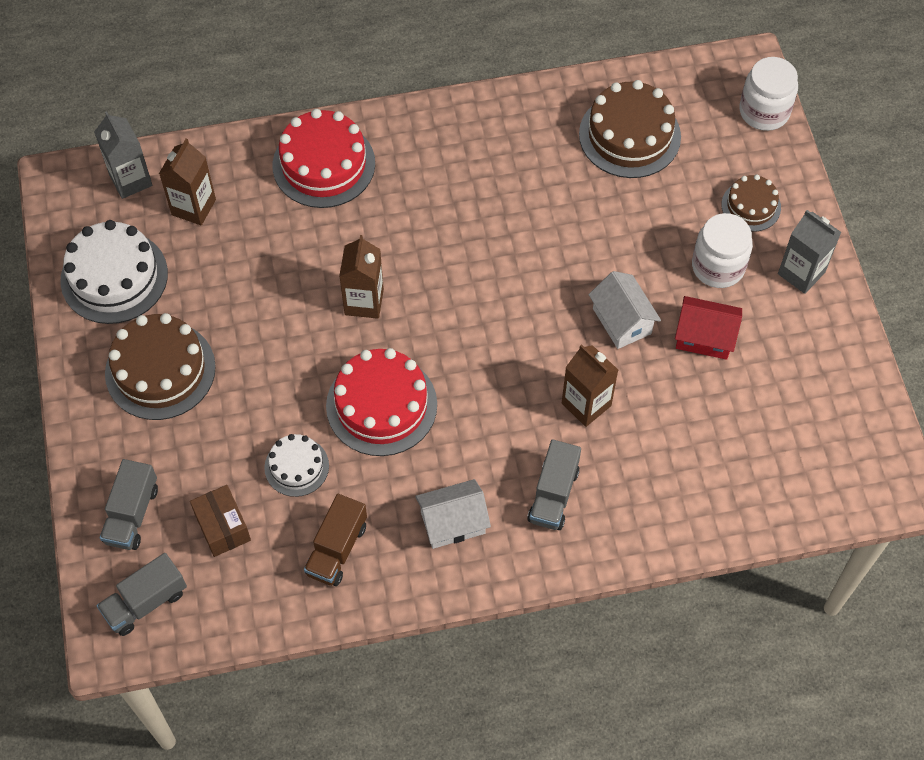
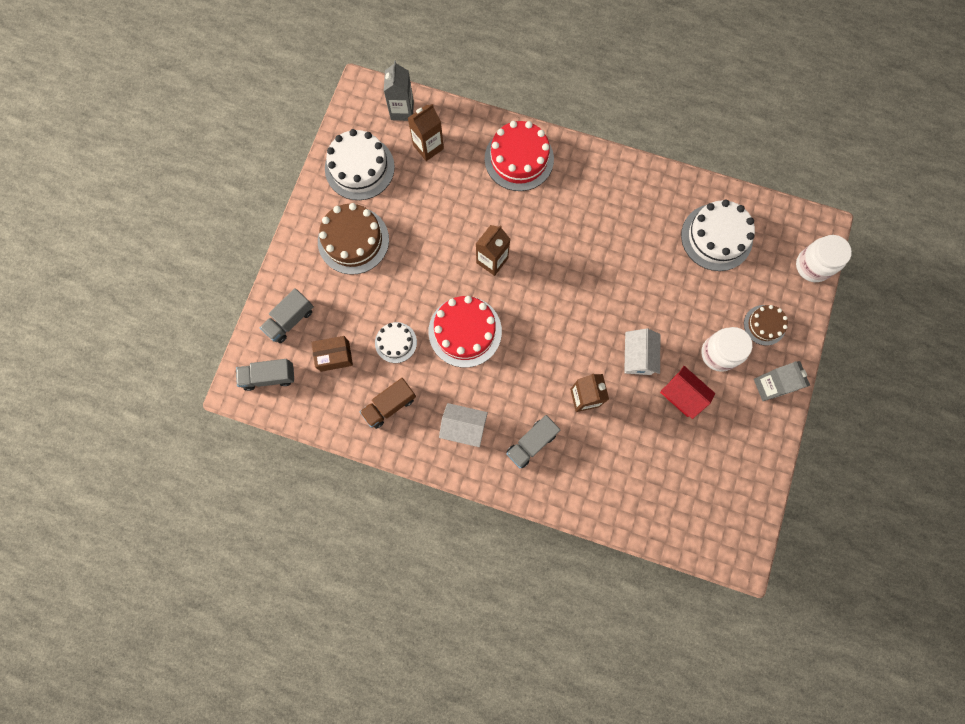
camera: 30 degrees right, 15 degrees up
(222, 527) = (334, 356): brown box -> brown box turned 75 degrees clockwise
(629, 135) = (716, 237): brown cake -> white cake

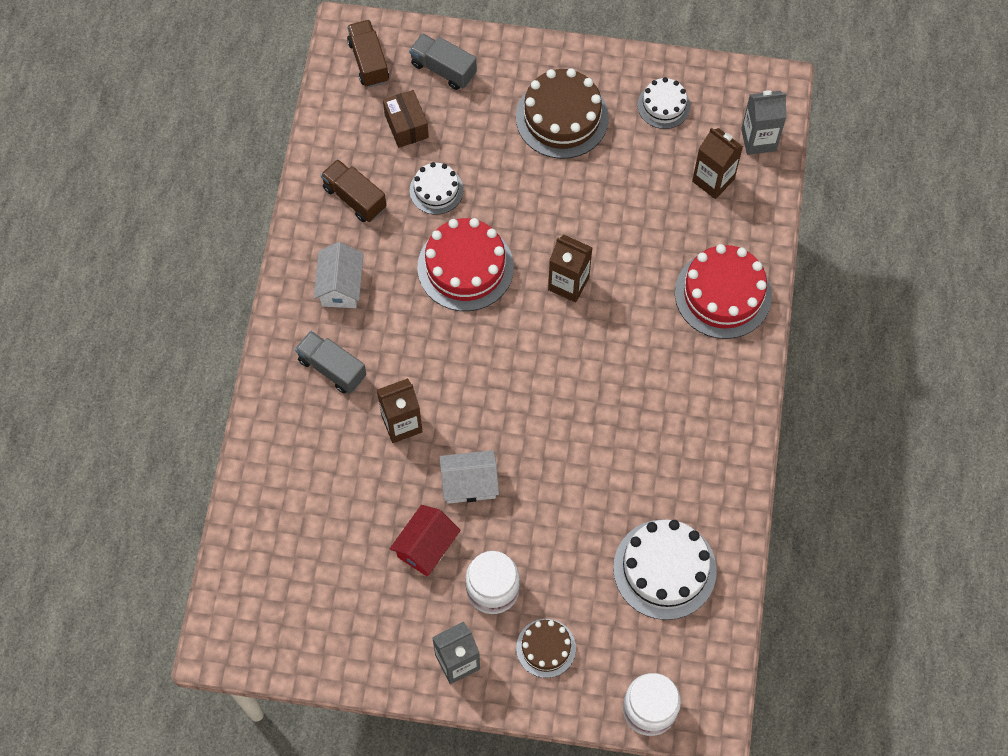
camera: 80 degrees right, 10 degrees down
(269, 377) = (368, 61): grey truck -> brown truck
(359, 168) = (663, 105): white cake -> white cake, size x0.57

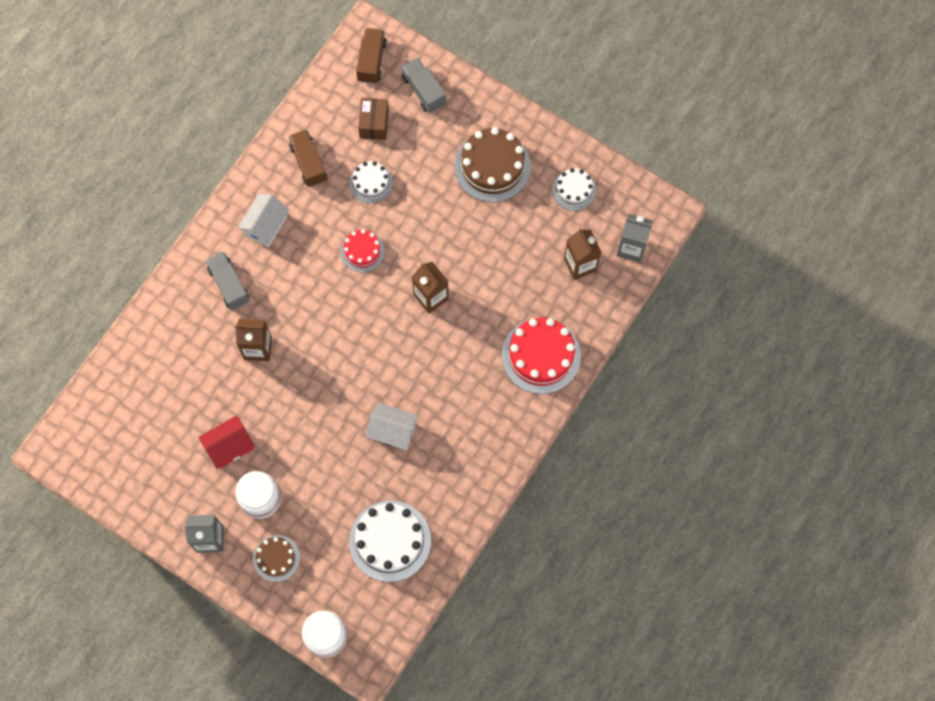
camera: 25 degrees right, 5 degrees up
(465, 267) = (362, 251): red cake -> red cake, size x0.57
(469, 484) = (283, 414): white house -> white house (392, 431)

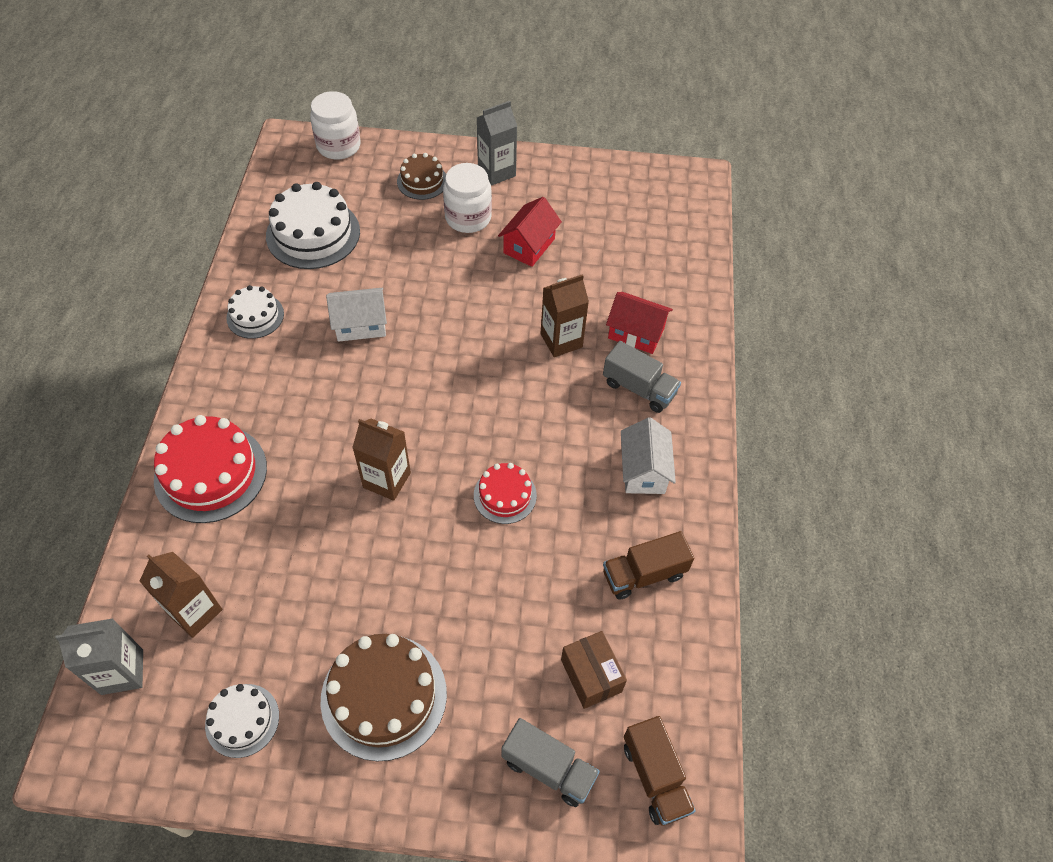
camera: 150 degrees right, 15 degrees down
(201, 329) = (636, 333): none -> red house
(309, 163) = (644, 574): brown truck -> brown truck turned 120 degrees clockwise
(371, 183) = (545, 587): white cake -> white cake (255, 316)

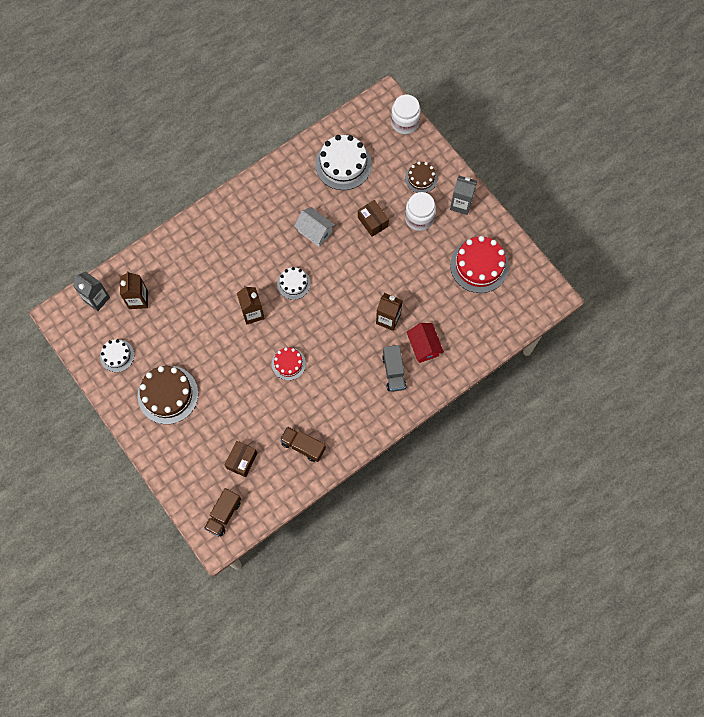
camera: 50 degrees right, 15 degrees up
(211, 473) = (194, 247): red cake -> red cake (479, 265)
(255, 316) = (278, 187): white cake -> white cake (293, 283)
(419, 261) = (373, 222): none -> brown box
(529, 246) = (429, 259): red house -> none
(548, 768) = (193, 474): grey truck -> none
(643, 470) = (352, 407): white house -> none

